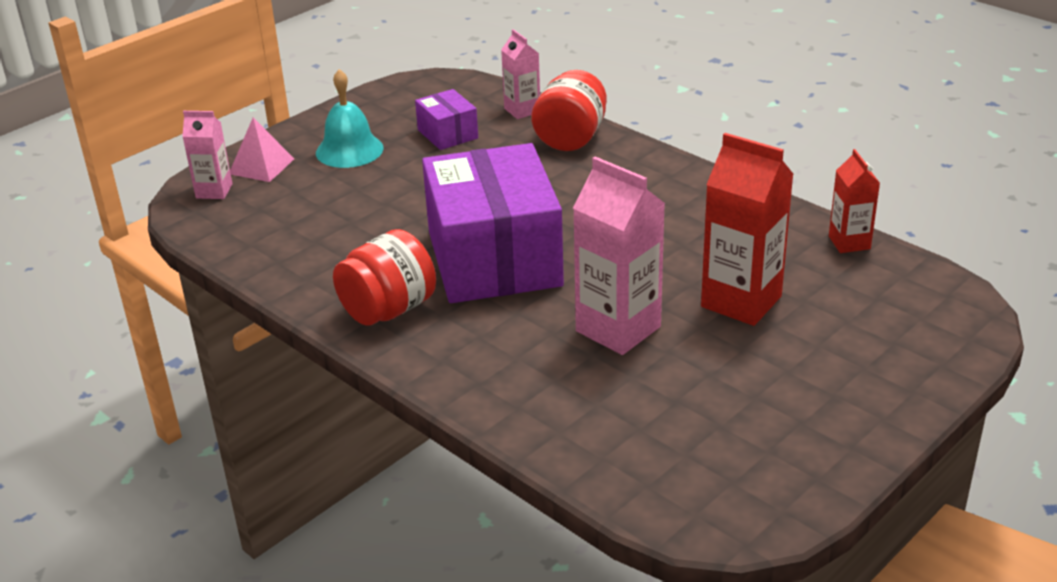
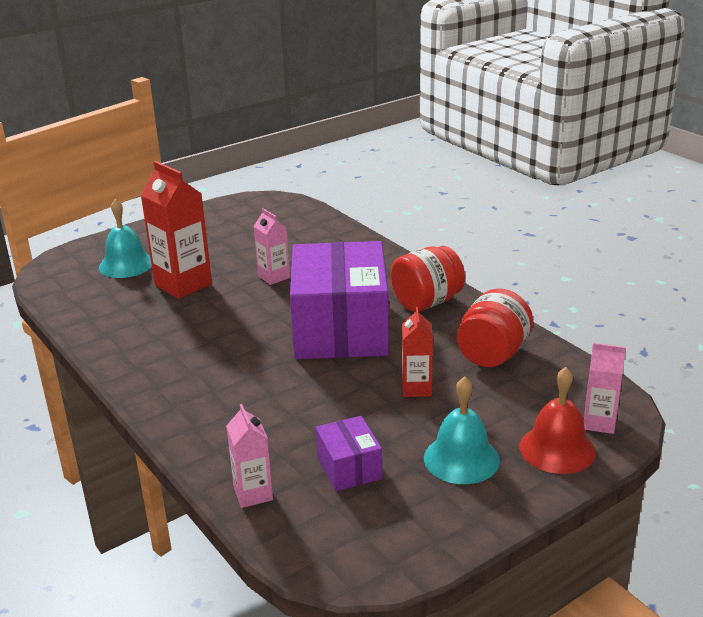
camera: 170 degrees left, 5 degrees down
(261, 166) = (557, 449): pink pyramid -> red bell
(571, 138) = (220, 443): red jar -> red jar (492, 354)
(618, 329) = (274, 277): pink carton -> pink carton, size x0.57
(849, 242) = (71, 314): red carton -> red carton (416, 388)
(858, 328) = (126, 264): none -> turquoise bell

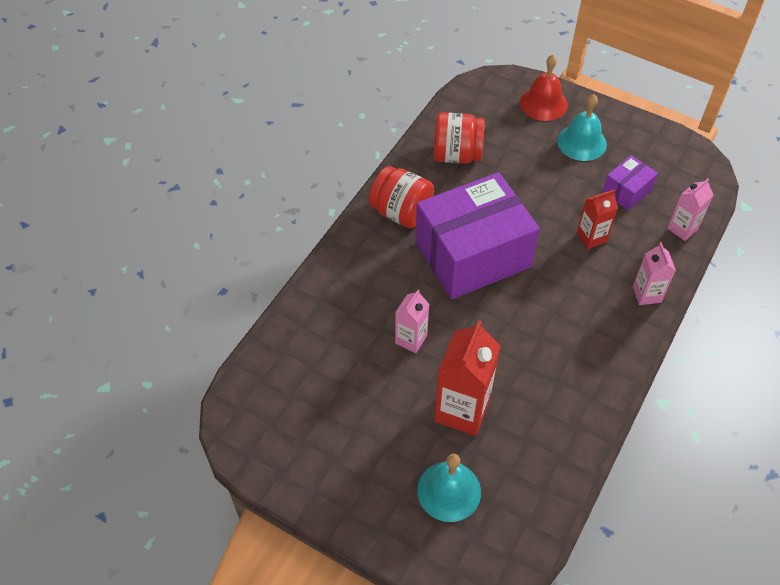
camera: 115 degrees left, 25 degrees up
(416, 388) = (523, 184): red carton -> red carton (591, 237)
(599, 422) = (505, 90): pink carton -> pink carton (646, 294)

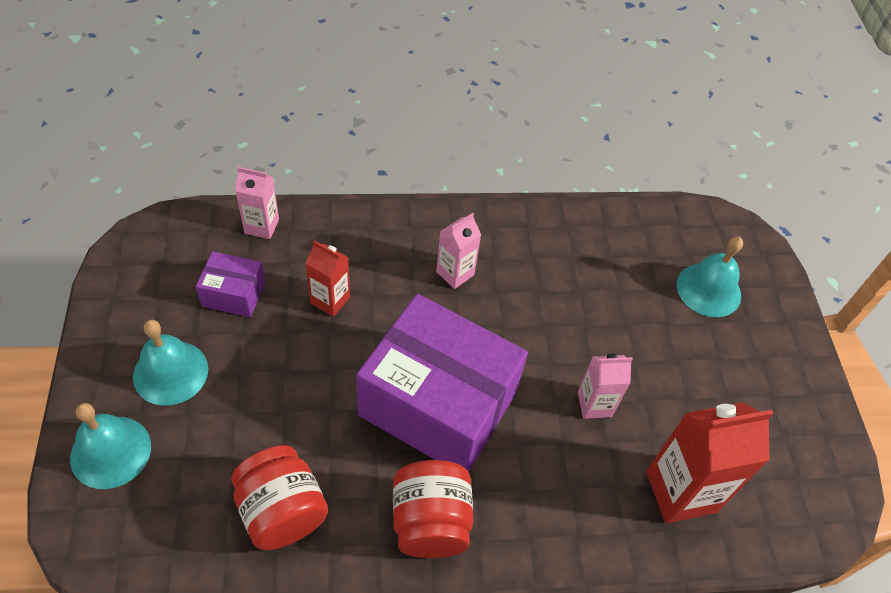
camera: 130 degrees left, 0 degrees up
(462, 410) = (629, 318): red carton -> red carton (680, 492)
(543, 103) = (110, 452): red bell -> turquoise bell
(646, 294) = (375, 227): pink carton -> pink carton (455, 273)

